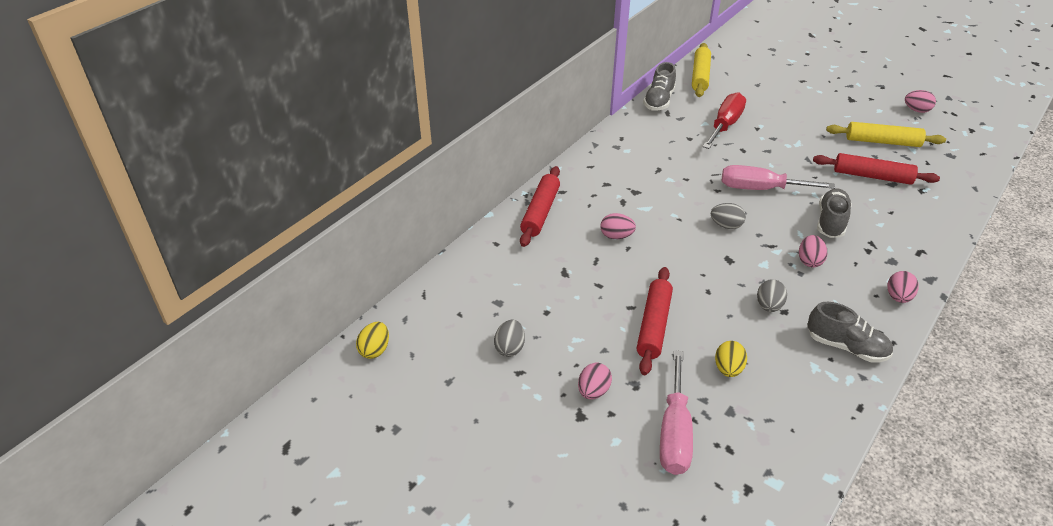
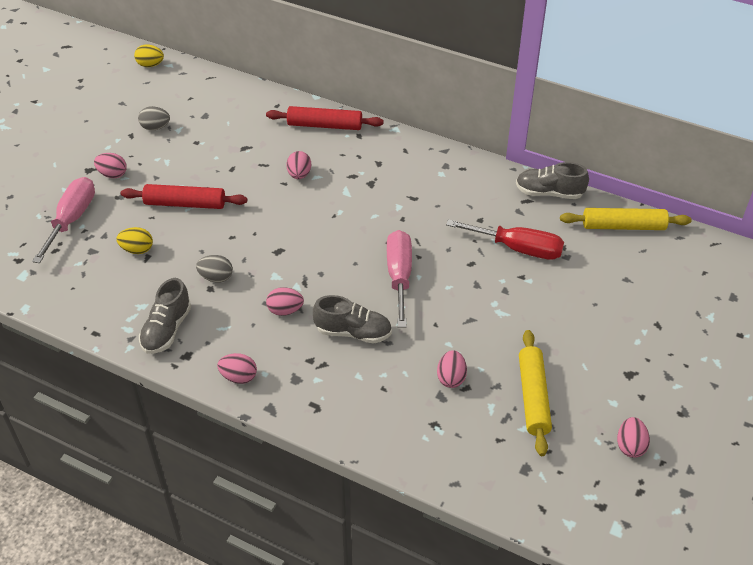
camera: 80 degrees right, 5 degrees up
(674, 432) = (72, 219): pink screwdriver -> pink screwdriver turned 105 degrees clockwise
(726, 225) = (330, 249): grey egg -> none
(872, 176) = (451, 378): red rolling pin -> pink egg

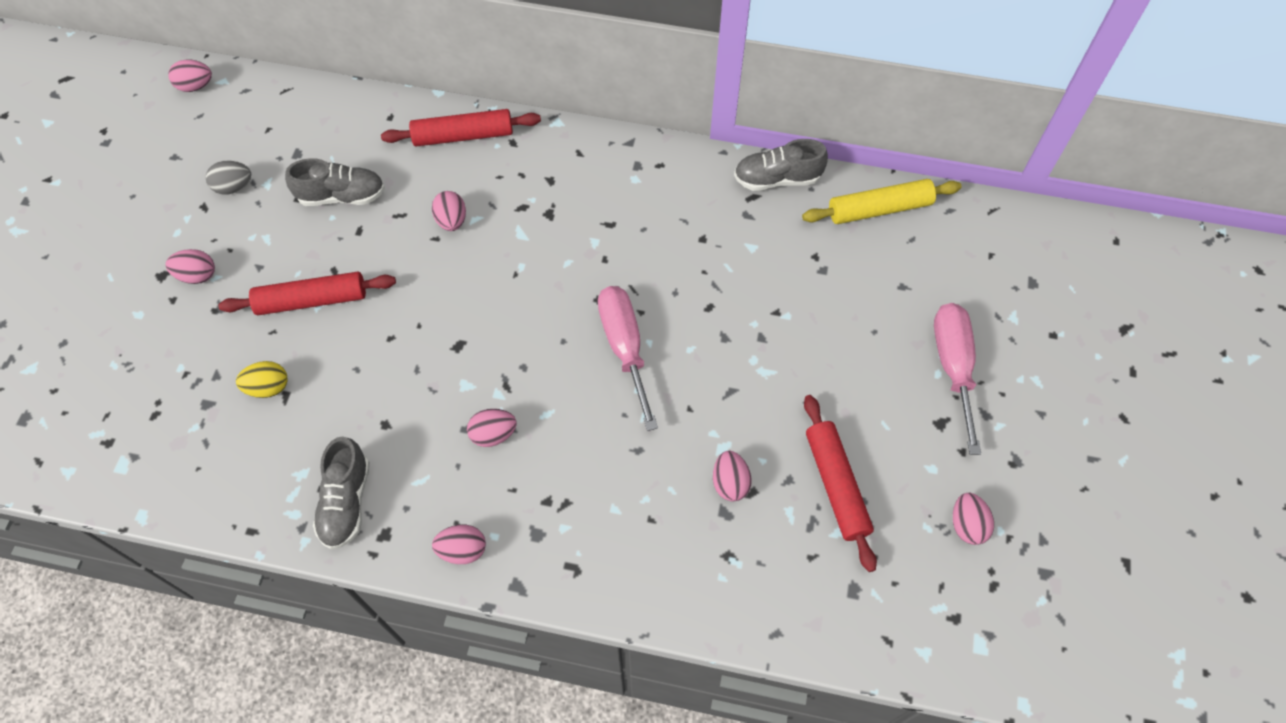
camera: 15 degrees left, 15 degrees up
(72, 219) = (163, 360): pink screwdriver -> pink screwdriver (953, 367)
(150, 65) = (196, 86): yellow egg -> pink egg
(216, 277) = (388, 406): grey egg -> none
(353, 332) = (590, 446): grey shoe -> grey shoe (342, 196)
(518, 248) = (761, 271): red screwdriver -> none
(533, 397) = (835, 485): yellow rolling pin -> red rolling pin

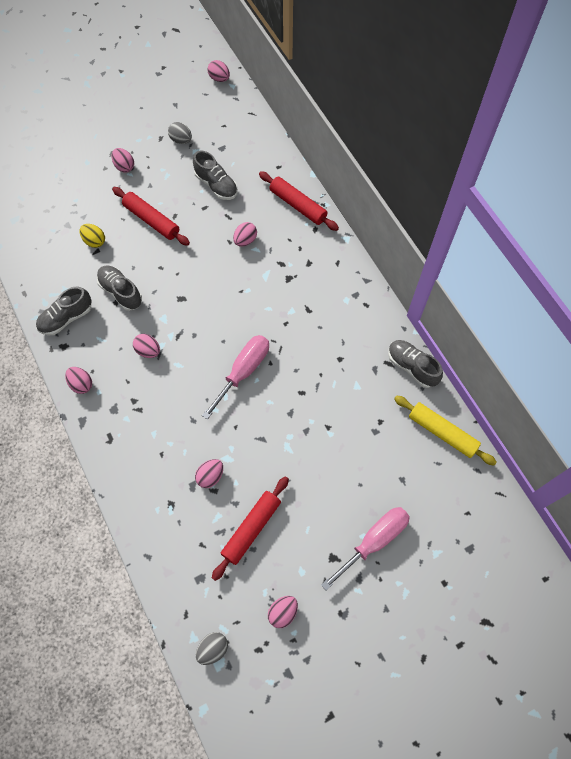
camera: 50 degrees right, 5 degrees up
(377, 408) = (121, 292): none -> grey shoe
(955, 638) = (213, 648): none -> grey egg

